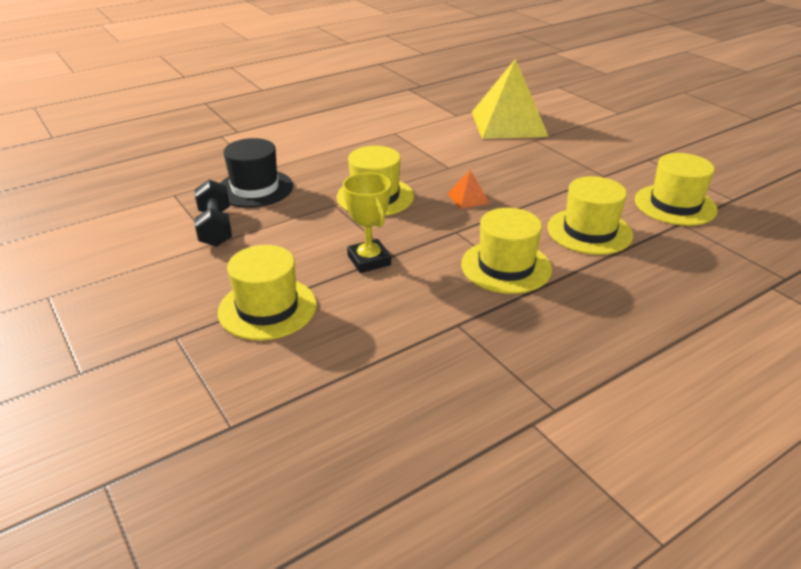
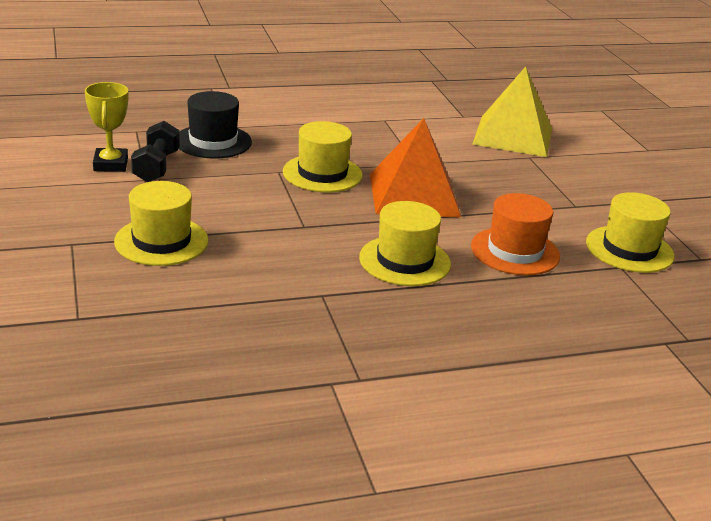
camera: 15 degrees right, 5 degrees down
(369, 260) = (278, 225): yellow trophy -> yellow trophy (110, 164)
(468, 198) = (414, 195): orange pyramid -> orange pyramid, size x2.47
(589, 231) = (515, 251): yellow hat -> orange hat

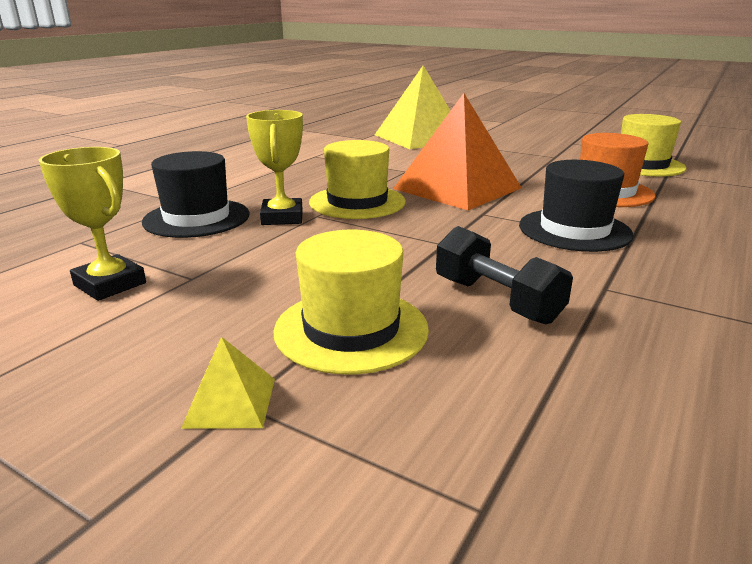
camera: 40 degrees left, 5 degrees down
(69, 241) = (230, 402): none -> yellow pyramid
(156, 167) = (178, 262): black dumbbell -> black dumbbell (496, 300)
(257, 163) = (282, 217): none -> yellow trophy
(405, 261) = (574, 230): yellow hat -> black hat

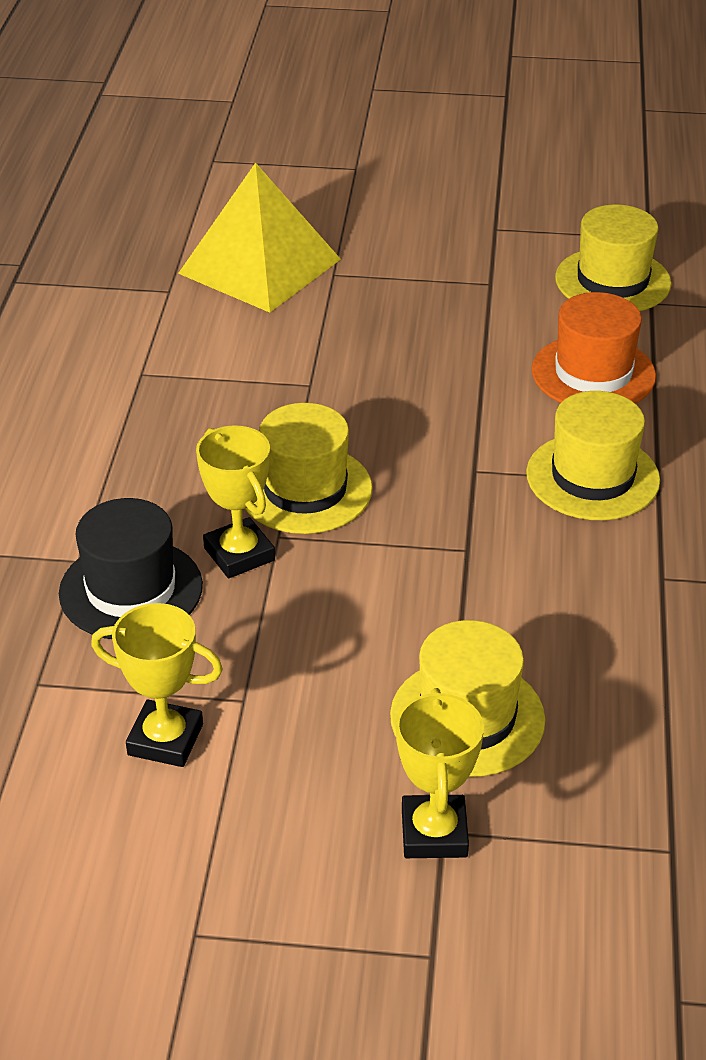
camera: 25 degrees left, 15 degrees up
(230, 402) = (434, 833): yellow pyramid -> yellow trophy
(457, 188) = (409, 415): orange pyramid -> none
(496, 300) = (572, 631): black dumbbell -> none
(574, 230) = (592, 477): black hat -> yellow hat

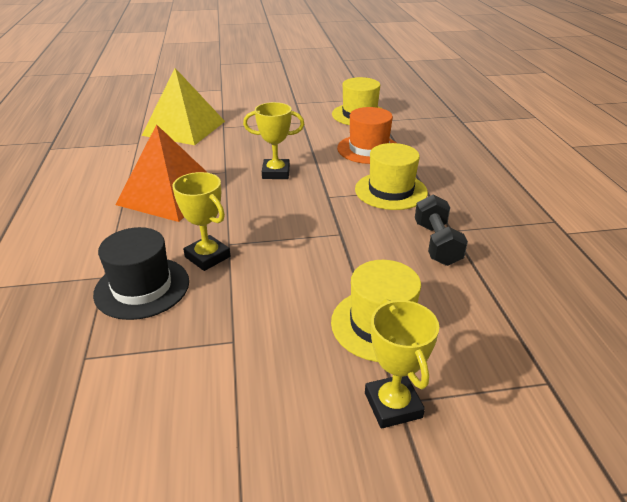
camera: 15 degrees left, 5 degrees down
(165, 740) = (184, 379): yellow trophy -> yellow trophy (276, 173)
(203, 420) = (169, 194): none -> orange pyramid
(305, 489) = (237, 218): yellow hat -> none
(622, 598) = (436, 243): none -> black dumbbell

